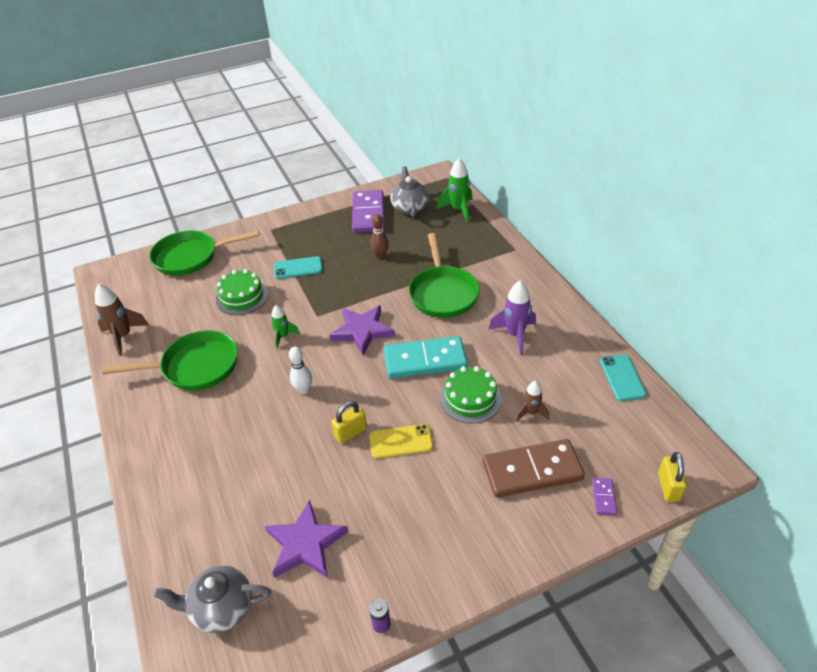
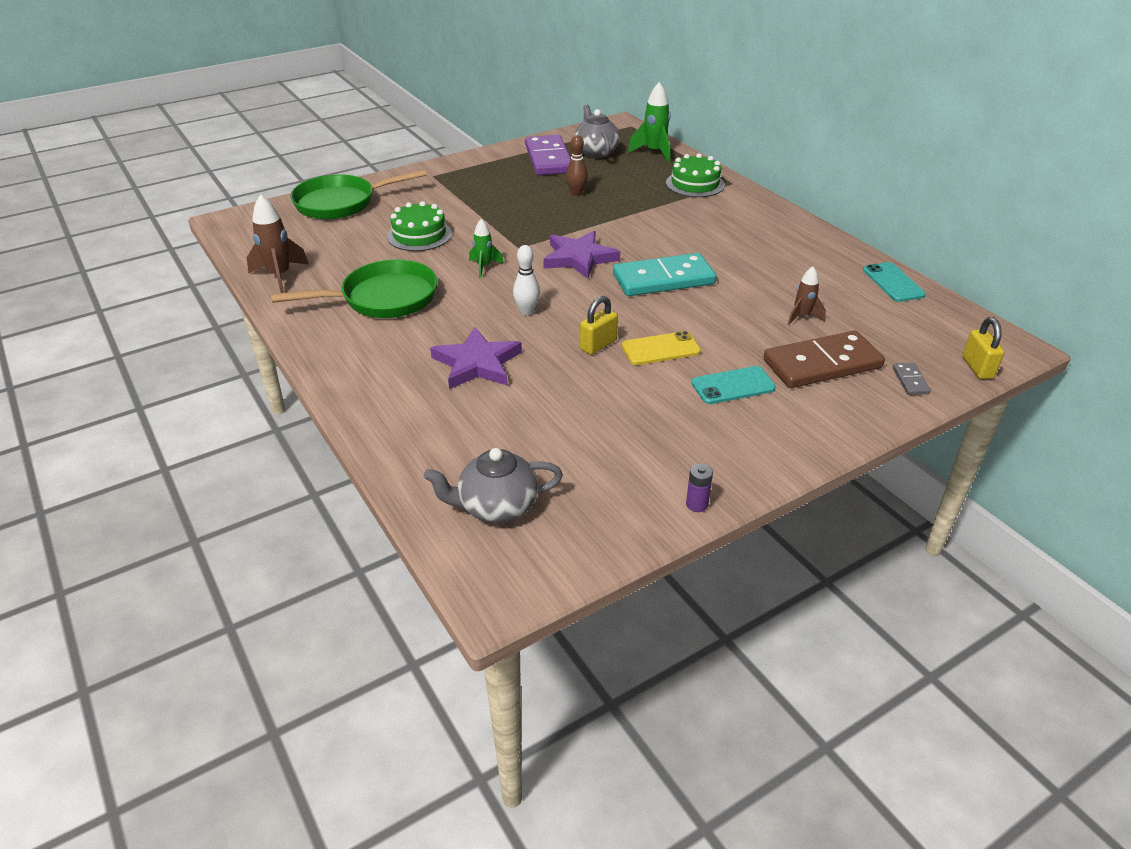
camera: 10 degrees left, 5 degrees down
(298, 268) = (480, 207): turquoise phone -> turquoise phone (733, 386)
(305, 544) = (579, 443): purple star -> purple star (477, 363)
(443, 293) = (663, 222): green pan -> none
(470, 398) = (728, 308): green cake -> green cake (695, 184)
(515, 335) = (759, 253): purple rocket -> none
(604, 497) = (910, 381): purple domino -> grey domino

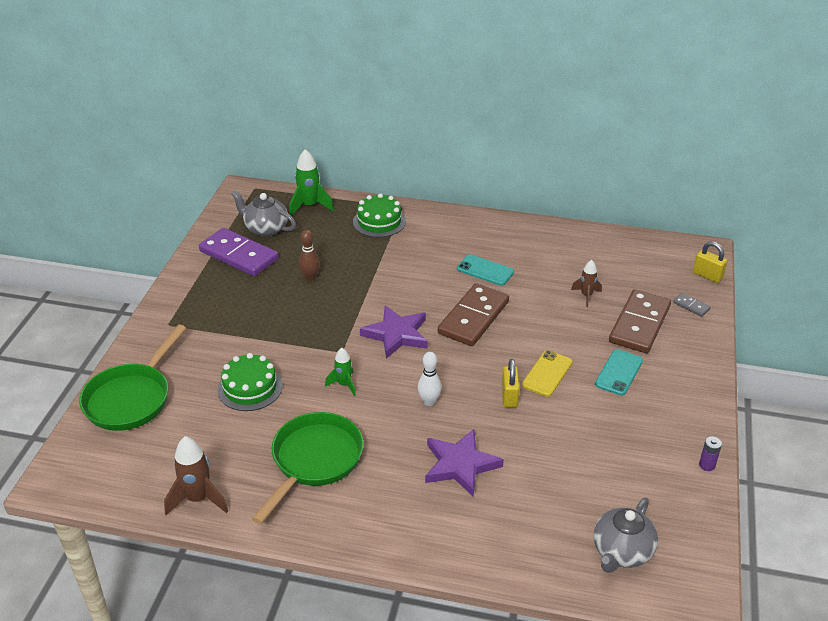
camera: 45 degrees left, 0 degrees up
(663, 279) = (473, 318): turquoise domino -> brown domino
(893, 282) = (597, 238): turquoise phone -> turquoise phone (485, 270)

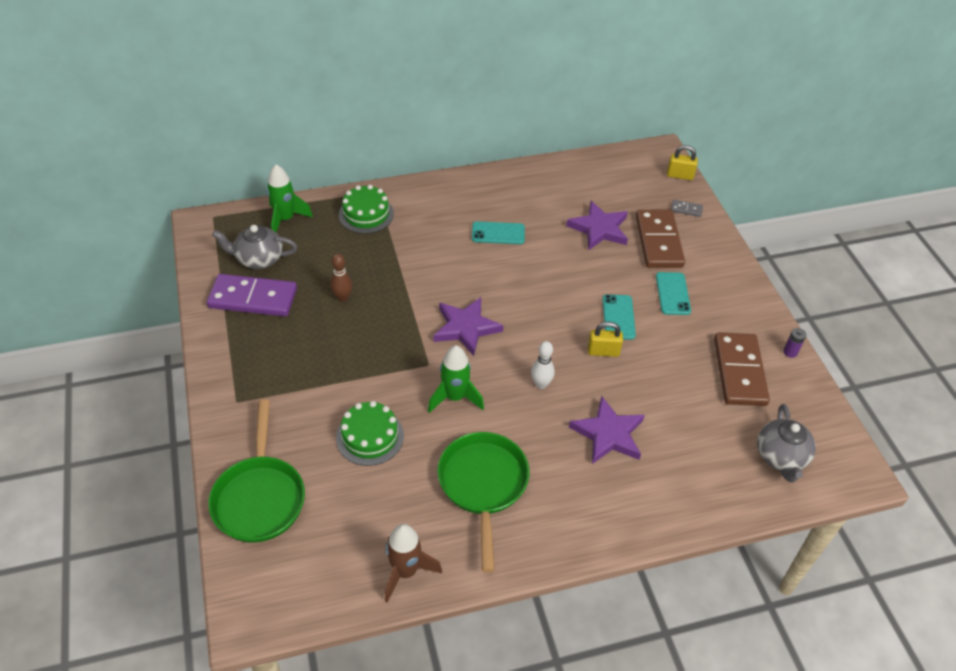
camera: 30 degrees left, 10 degrees up
(344, 384) = (455, 397): green rocket -> green rocket, size x1.63
(473, 318) = (521, 285): brown domino -> brown domino (739, 371)
(509, 396) = (603, 351): yellow padlock -> yellow padlock turned 60 degrees counterclockwise
(547, 373) = (618, 317): yellow phone -> turquoise phone
(586, 296) = (599, 229): brown rocket -> purple star

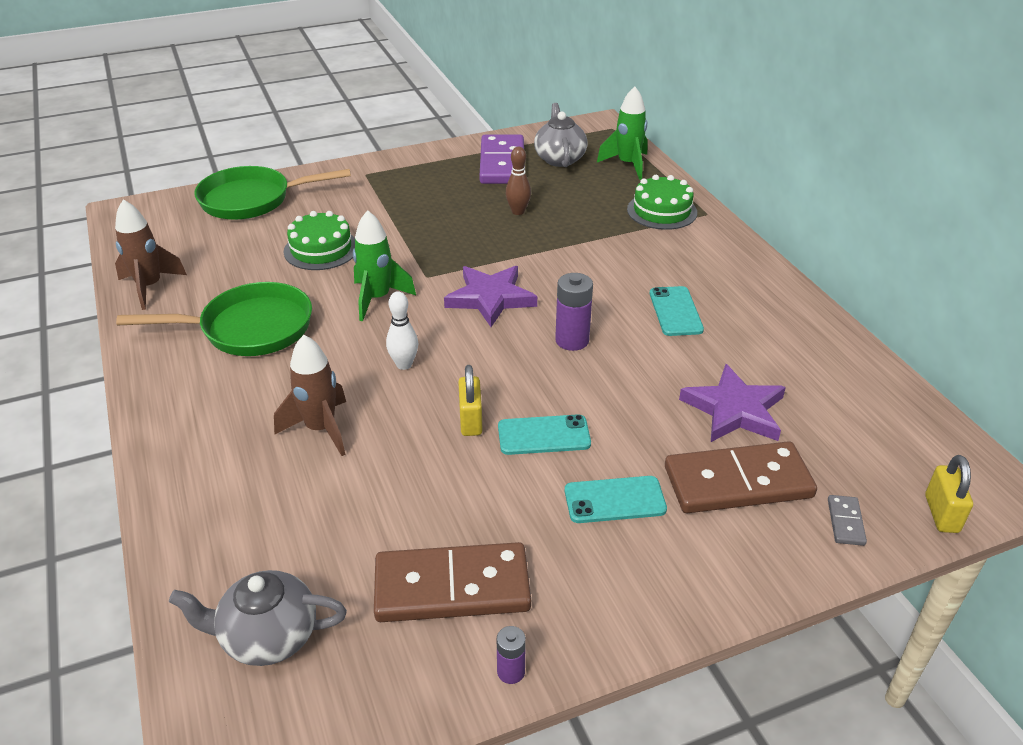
camera: 85 degrees right, 10 degrees down
(523, 290) = (572, 340): none -> purple battery
(608, 434) = (321, 429): purple star -> brown rocket

